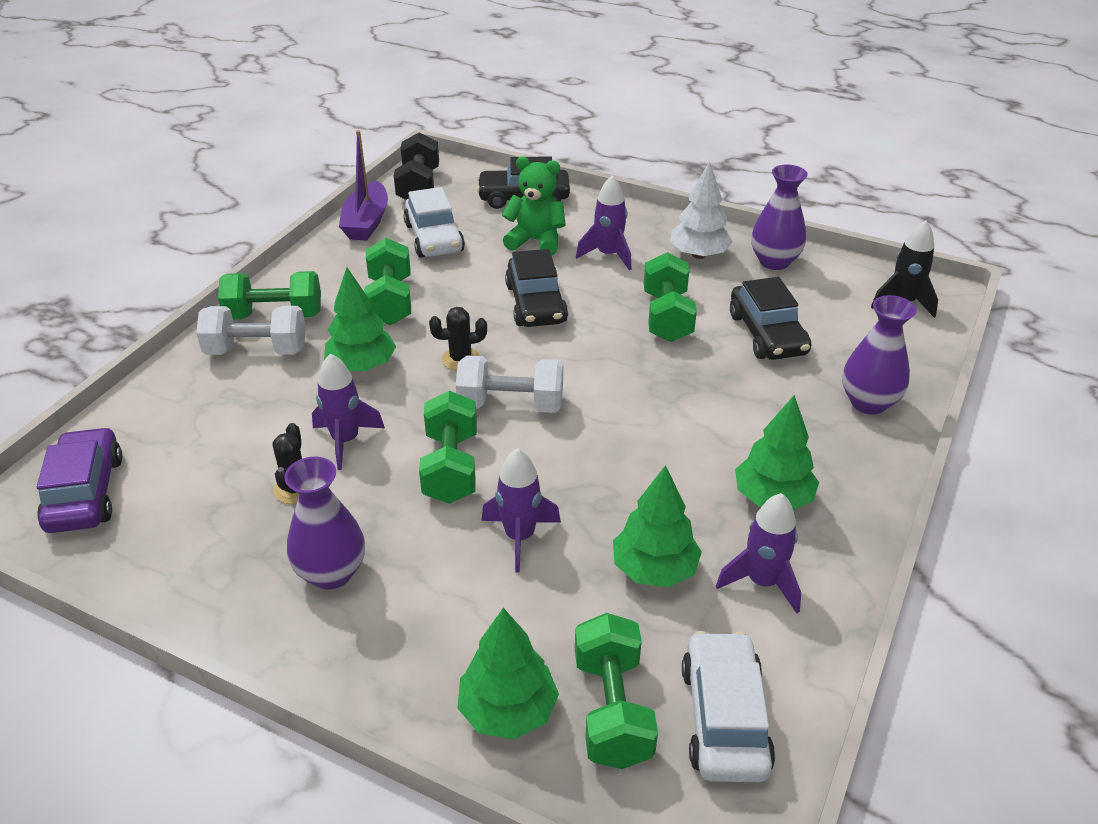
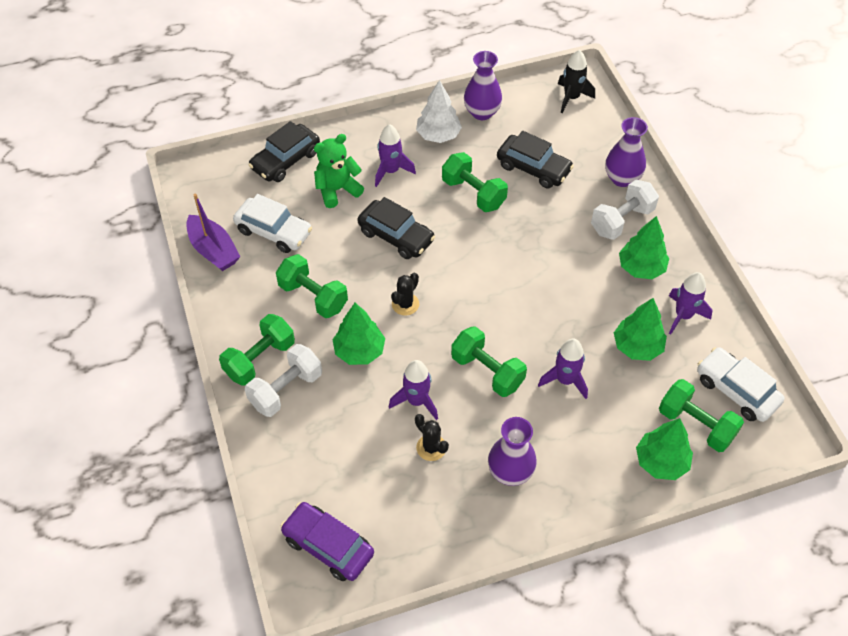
camera: 45 degrees left, 15 degrees up
(419, 186) = (206, 197): black dumbbell -> none
(511, 405) = (467, 311): white dumbbell -> white dumbbell (622, 220)

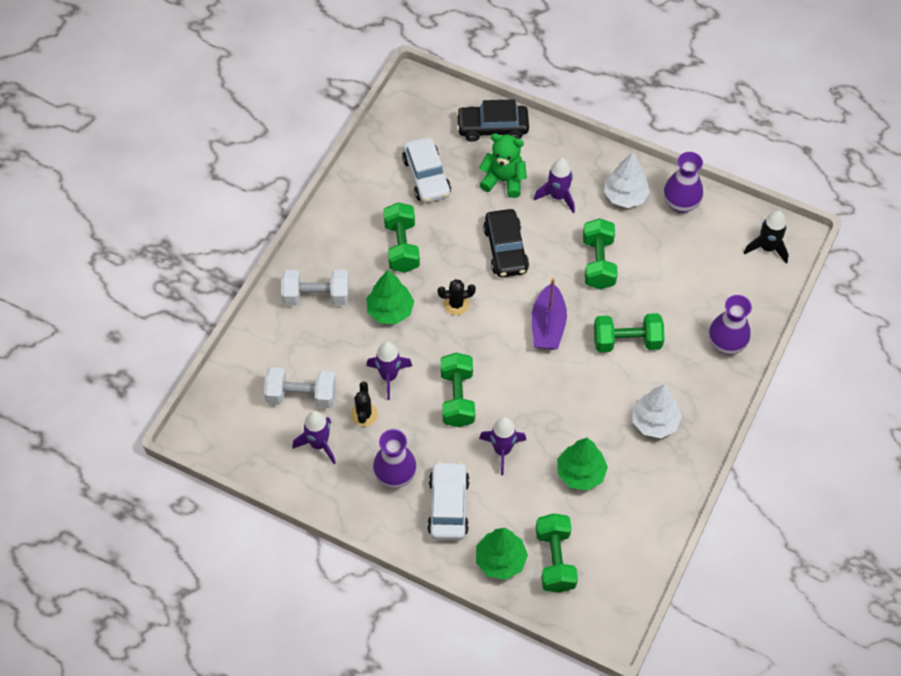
camera: 45 degrees right, 5 degrees up
(213, 250) = (373, 158): purple boat -> purple boat (548, 325)
(260, 359) = (322, 261): green dumbbell -> green dumbbell (627, 341)
(328, 546) = (236, 418): purple car -> none
(533, 168) = (667, 280): black car -> none
(622, 220) = (685, 375): white dumbbell -> white dumbbell (301, 395)
(641, 268) = (654, 422): green tree -> white tree
(683, 315) = (642, 481): purple rocket -> purple rocket (319, 444)
(736, 390) = (613, 564): white car -> white car (448, 506)

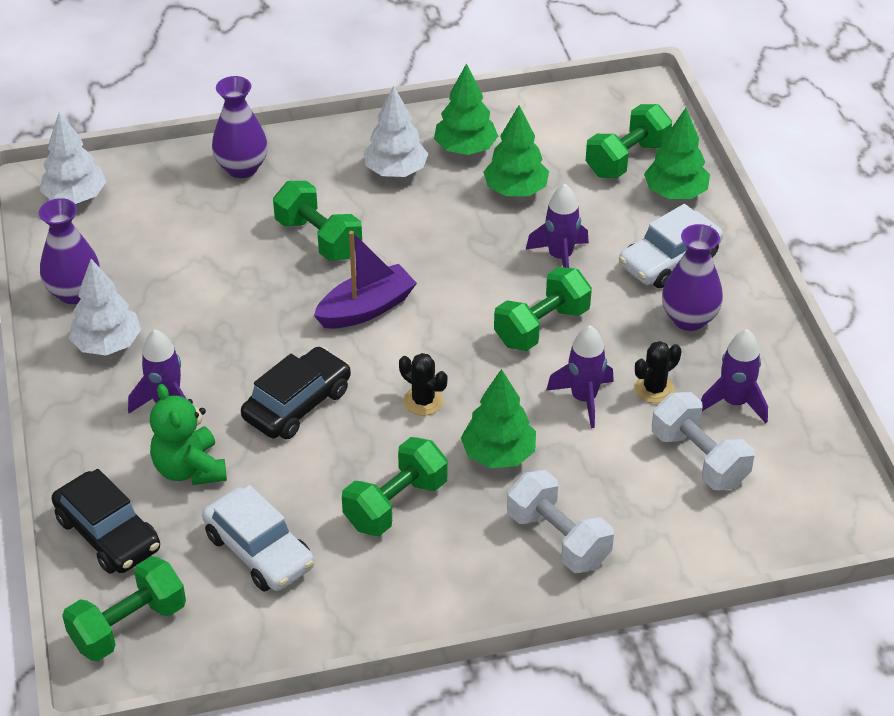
camera: 130 degrees left, 15 degrees down
(426, 176) = (259, 551): white car -> white car turned 105 degrees clockwise
(598, 263) = (234, 315): green dumbbell -> green dumbbell (128, 625)
(643, 475) = (465, 149): none -> green tree
(767, 248) = (75, 197): black rocket -> white tree

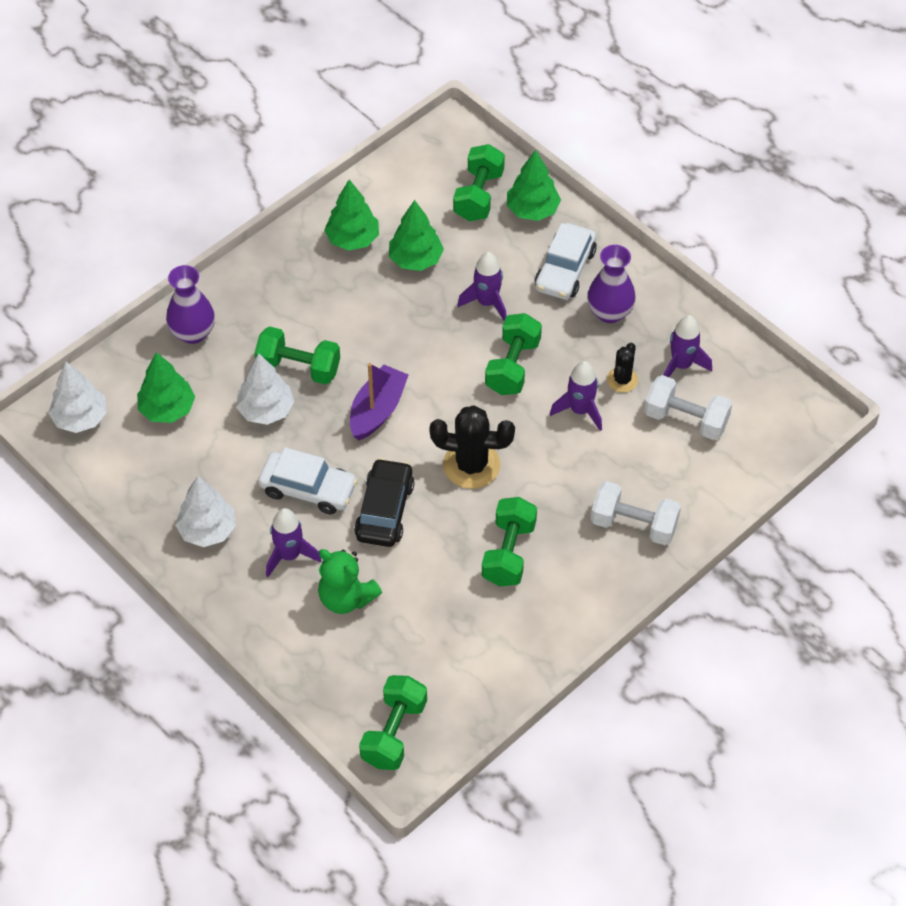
camera: 30 degrees left, 10 degrees up
(74, 292) = (147, 500): purple vase -> none
(108, 534) = (327, 675): black car -> none
(259, 551) = (441, 634): white car -> white car (308, 489)
(396, 171) = (314, 282): white tree -> white tree (266, 410)
(423, 401) = (471, 465): black cactus -> black cactus, size x1.78
(498, 454) = (551, 481): green tree -> green tree (167, 409)

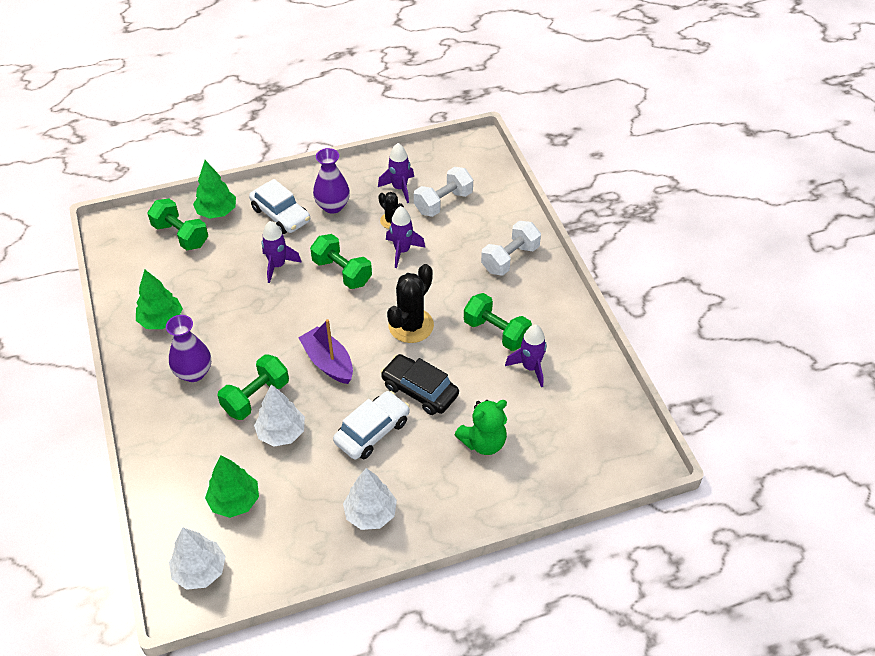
camera: 65 degrees left, 5 degrees down
(193, 333) = (171, 456): purple vase -> purple vase (194, 372)
(289, 555) = (426, 465): purple rocket -> purple rocket (530, 367)
(394, 733) = (614, 454): green dumbbell -> none
(415, 259) = (209, 290): green tree -> none

